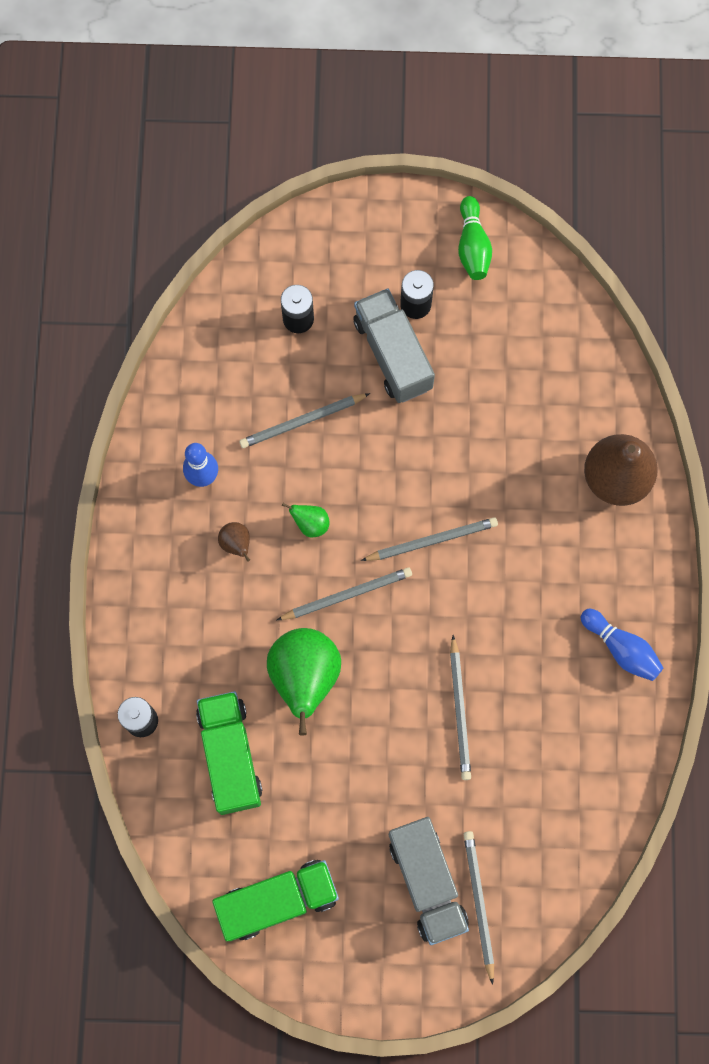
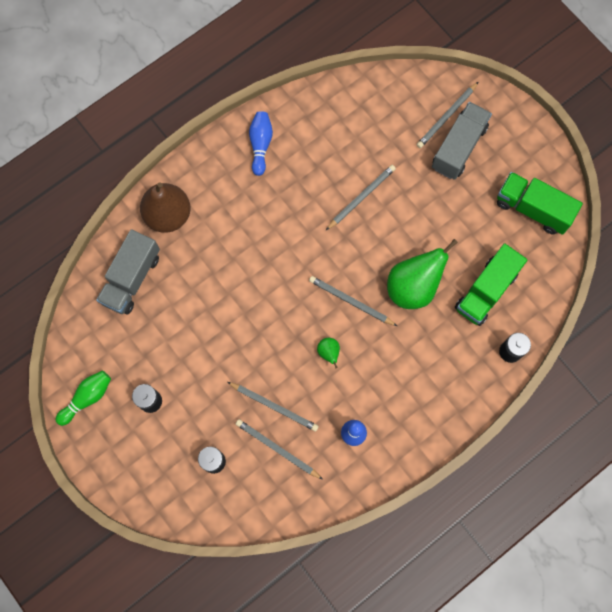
camera: 130 degrees left, 0 degrees up
(236, 544) = (374, 383): brown pear -> none
(392, 354) = (192, 389): grey truck -> grey truck (131, 279)
(432, 540) = (283, 282): grey pencil -> grey pencil (277, 449)

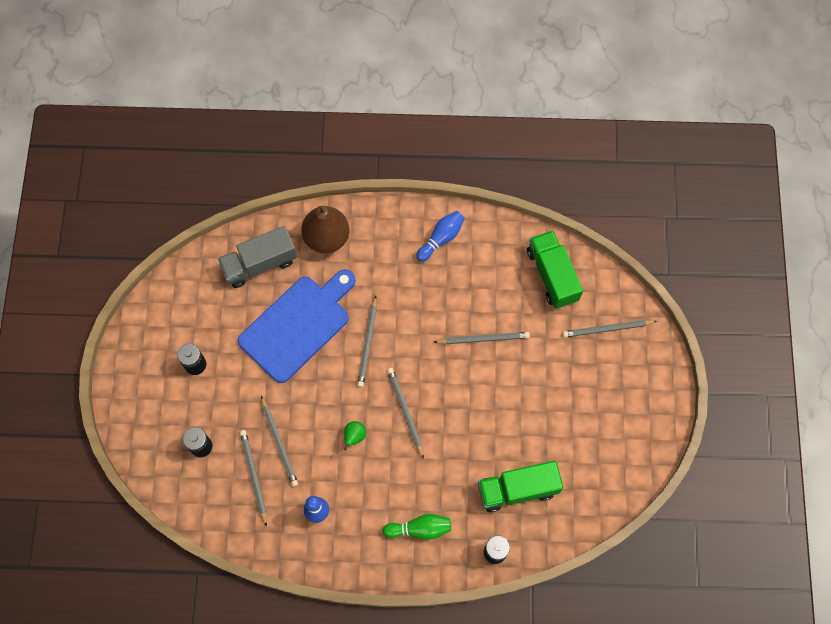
camera: 40 degrees right, 5 degrees down
(87, 398) = (154, 325): green bowling pin -> green bowling pin (419, 529)
(207, 302) = (298, 325): none -> blue cutting board
(275, 272) = (368, 343): none -> grey pencil
(413, 287) = (463, 440): green pear -> none
(458, 147) = (595, 361): grey truck -> none
(532, 209) = (612, 456): green truck -> green truck (552, 275)

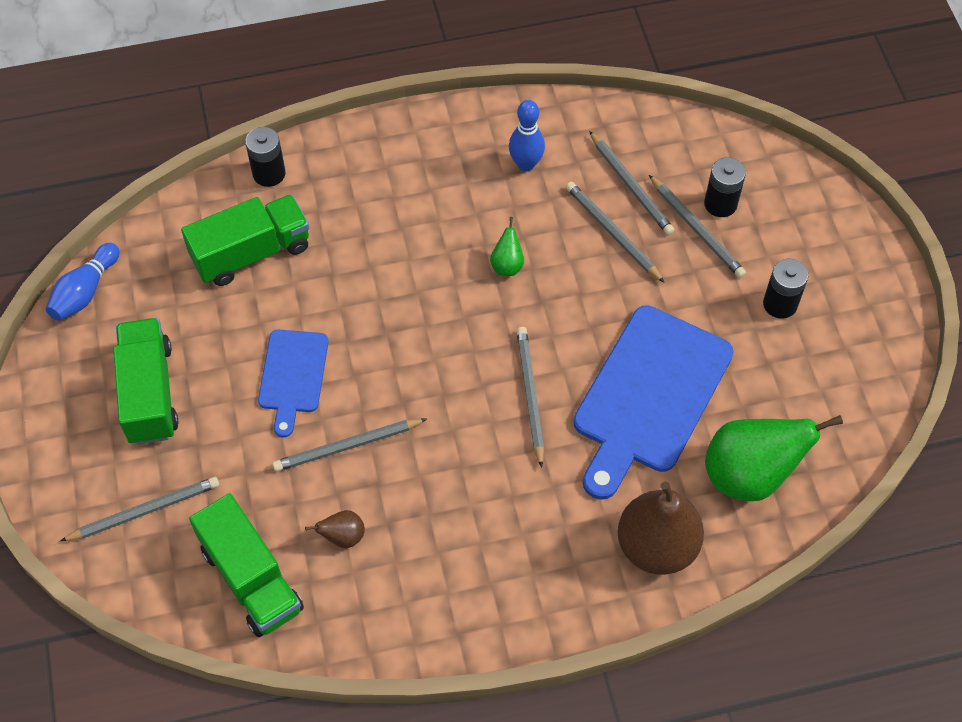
camera: 165 degrees right, 10 degrees down
(260, 264) = (749, 475): grey truck -> green pear
(405, 411) = (442, 314): grey pencil -> grey pencil (696, 229)
(419, 529) = (380, 177): green bowling pin -> none
(441, 238) = (459, 595): blue bowling pin -> blue bowling pin (85, 291)
(497, 286) = (343, 537): none -> brown pear
(507, 393) = (293, 376): none -> blue cutting board
(596, 404) = (149, 393): none -> green truck

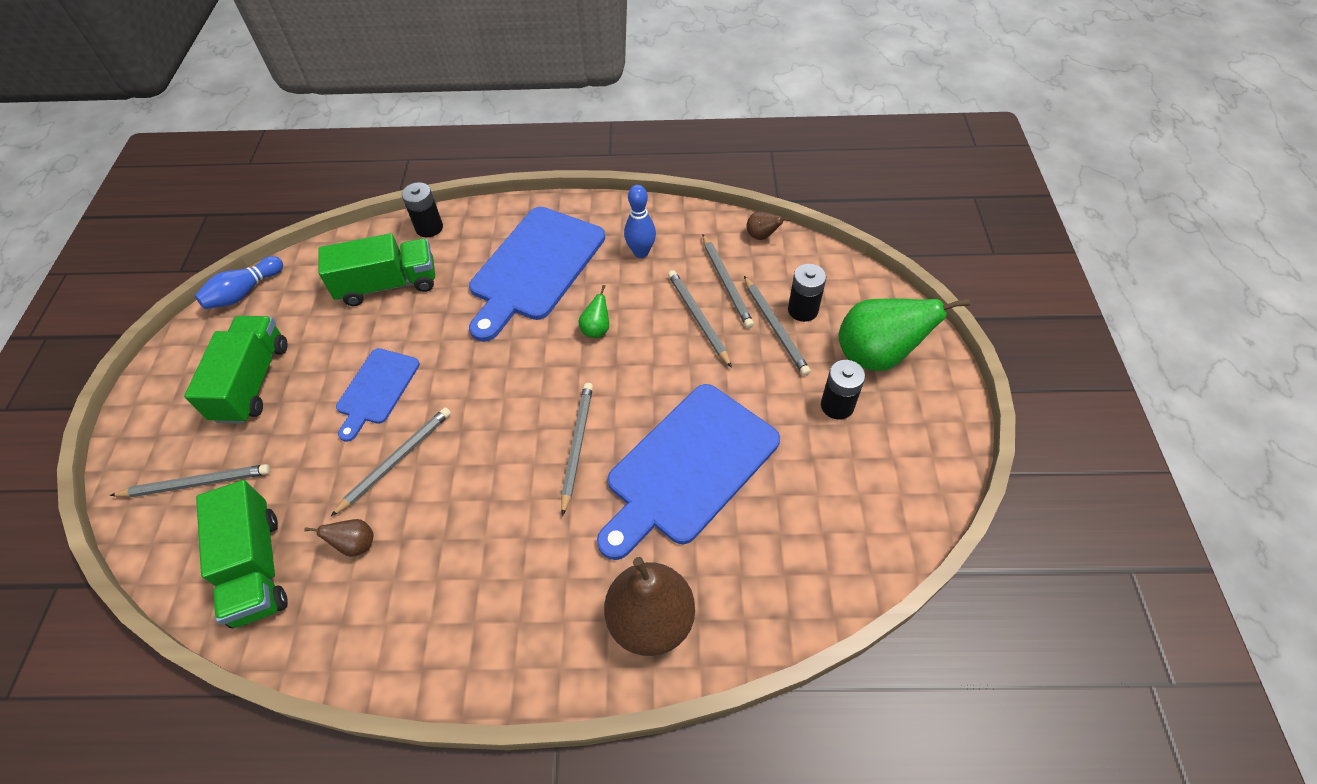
camera: 15 degrees right, 5 degrees down
(347, 446) = (396, 460): grey pencil -> grey pencil turned 135 degrees clockwise
(412, 203) = (535, 268): none -> blue cutting board
(654, 122) = (762, 236): none -> brown pear
(749, 475) = (766, 565): green pear -> green pear (876, 356)

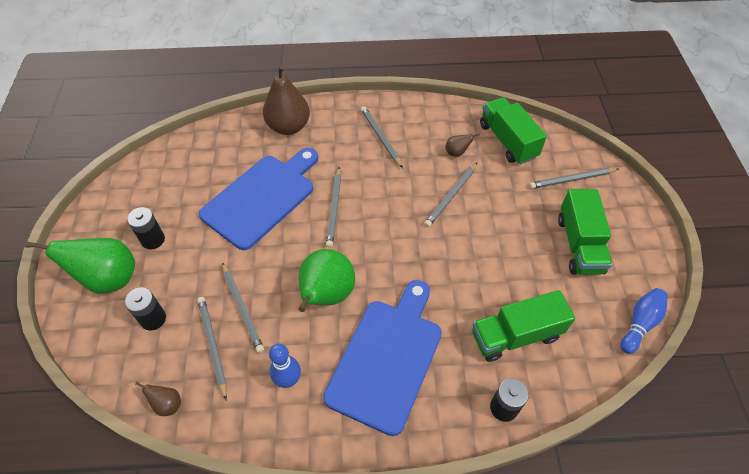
camera: 175 degrees right, 0 degrees up
(376, 389) = (484, 241): blue cutting board -> none
(596, 329) = (326, 295): green pear -> green pear, size x2.24
(775, 327) = (180, 301): grey pencil -> grey pencil (380, 137)

